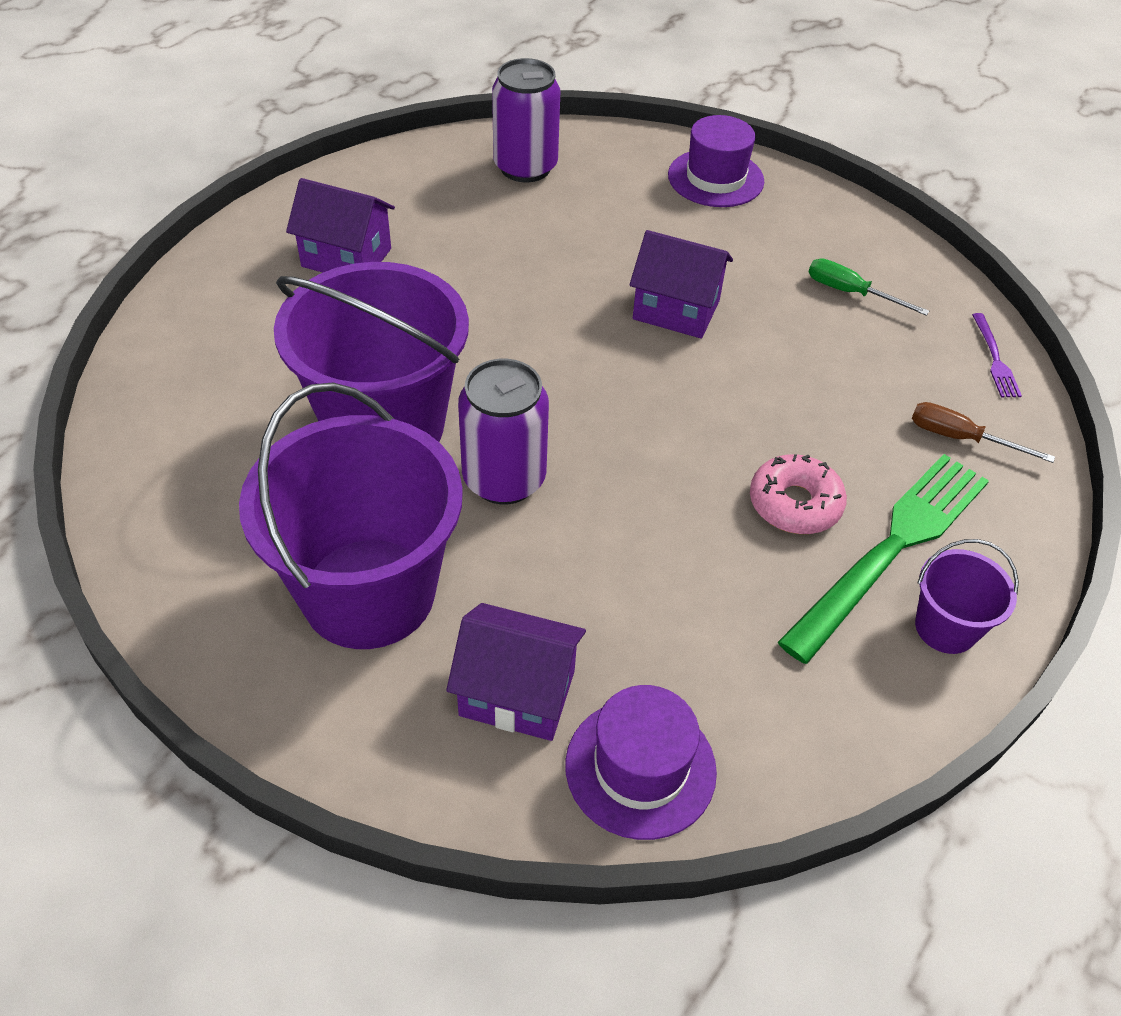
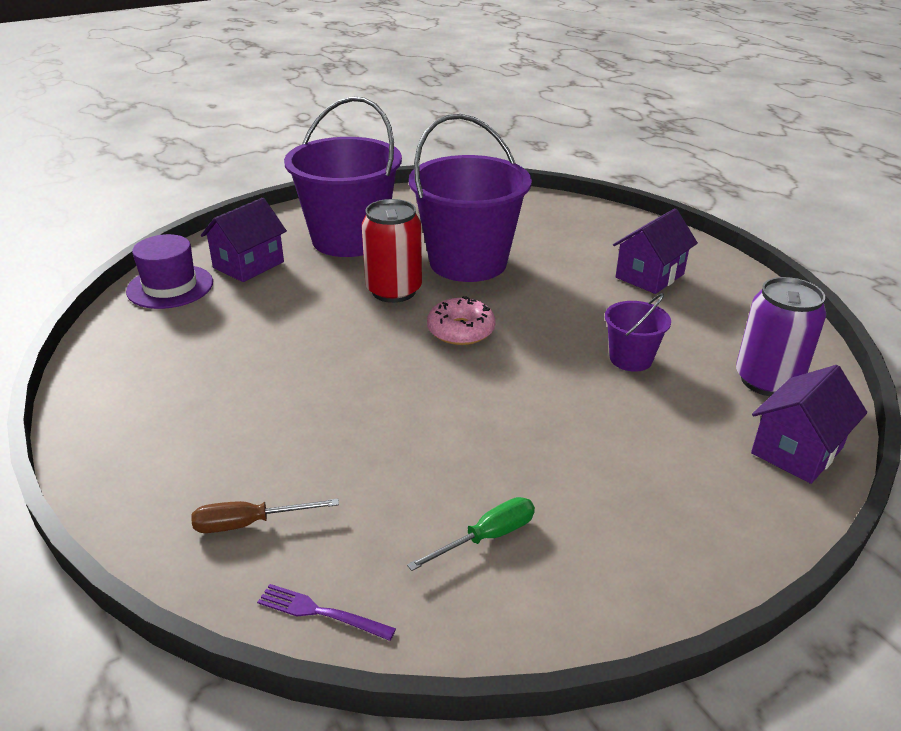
camera: 115 degrees right, 15 degrees down
(504, 479) = (394, 291): purple can -> red can
(676, 310) = (518, 408): purple house -> purple house (796, 450)
(715, 178) = (731, 508): purple hat -> none
(795, 504) = (272, 397): pink donut -> pink donut (461, 330)
(891, 549) = (192, 427): green fork -> none
(945, 628) = (112, 425): purple bucket -> purple bucket (630, 359)
(960, 438) = (249, 523): brown screwdriver -> brown screwdriver turned 150 degrees counterclockwise

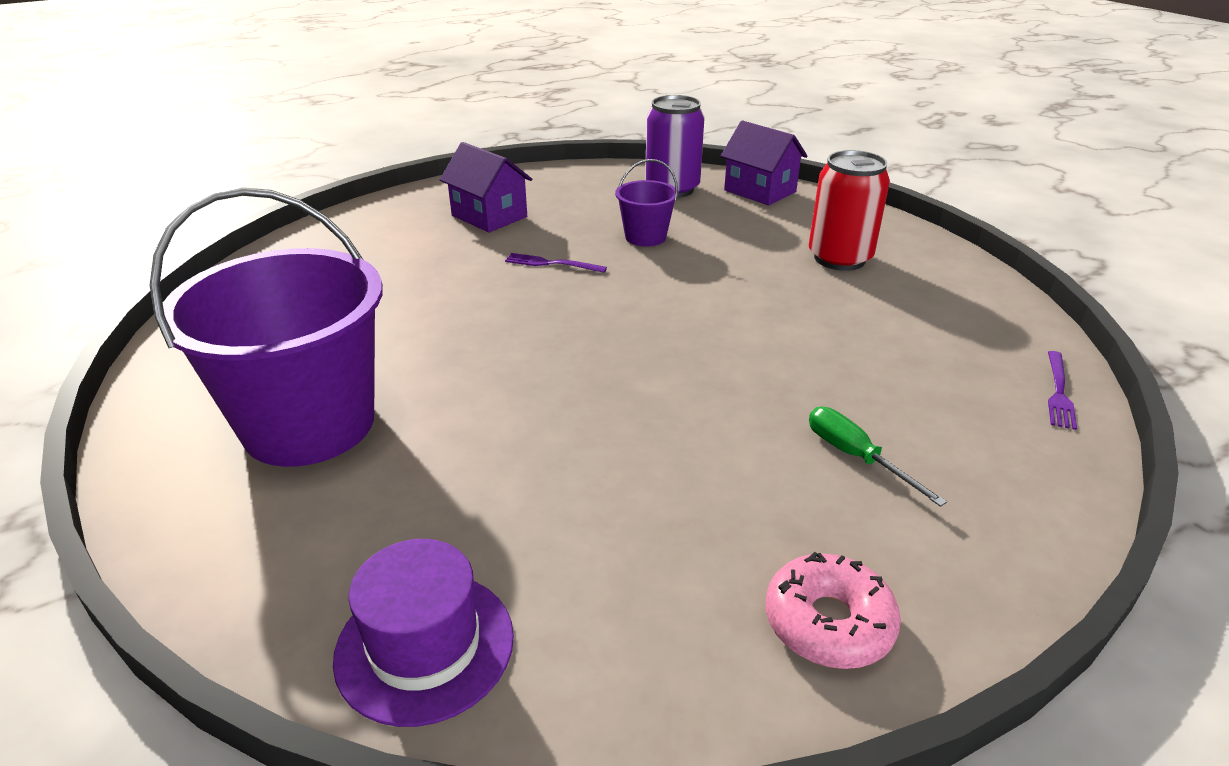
camera: 90 degrees left, 0 degrees up
(248, 265) = (363, 538): purple house -> none
(249, 523) = (982, 448): brown screwdriver -> none
(394, 291) = (492, 374): red can -> red can (839, 258)
(461, 330) = (595, 323): pink donut -> pink donut (828, 622)
(468, 262) = (426, 318): purple bucket -> none
(487, 537) = (920, 313): green screwdriver -> green screwdriver (855, 457)
(562, 309) = (552, 264): none -> purple fork

